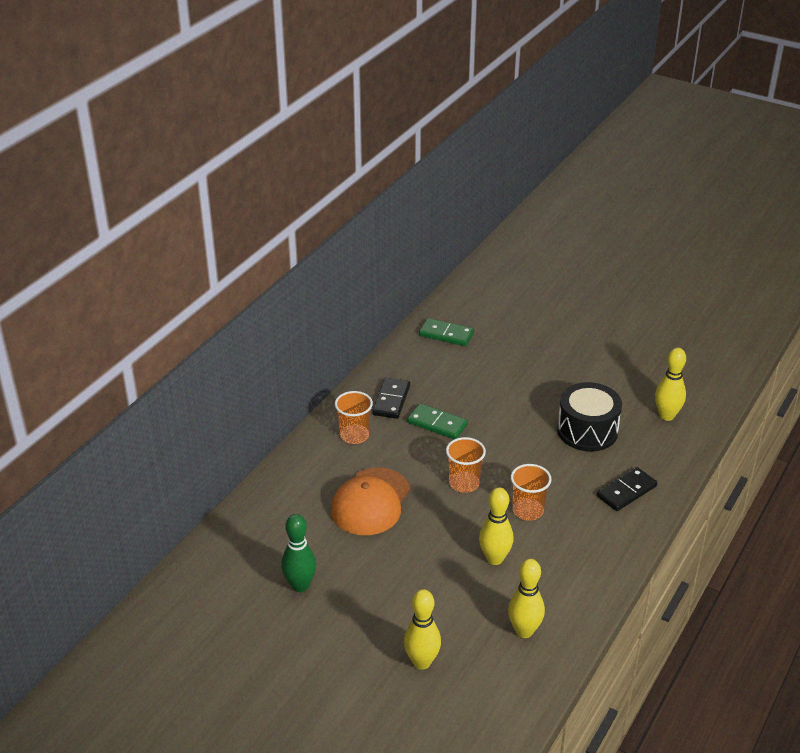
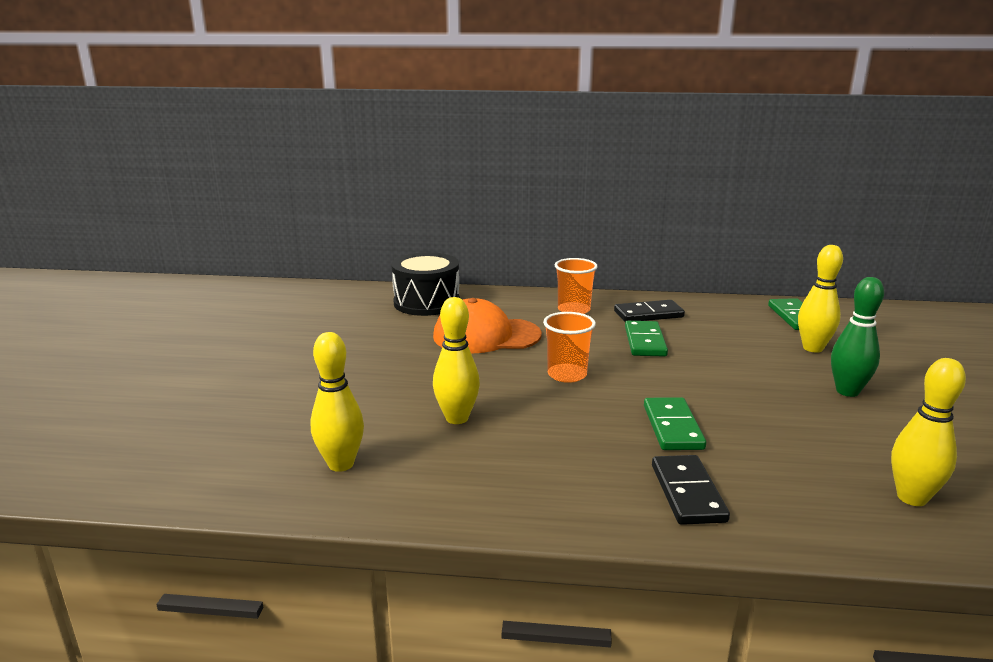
camera: 65 degrees right, 15 degrees down
(300, 585) = (344, 330): green bowling pin -> green bowling pin (847, 391)
(422, 662) = (261, 409): yellow bowling pin -> yellow bowling pin (812, 348)
(528, 510) = (562, 422): orange cup -> none
(559, 465) = (672, 427): none -> green domino
(587, 431) = (770, 434): black drum -> black drum (426, 302)
(626, 491) = (687, 493): black domino -> black domino turned 60 degrees clockwise

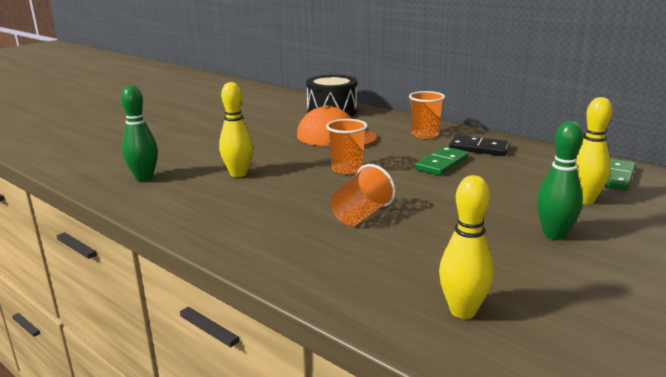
camera: 35 degrees right, 0 degrees up
(341, 464) = (144, 178): yellow bowling pin -> green bowling pin
(672, 427) = (361, 215): green domino -> orange cup
(687, 493) = (300, 250): black domino -> none

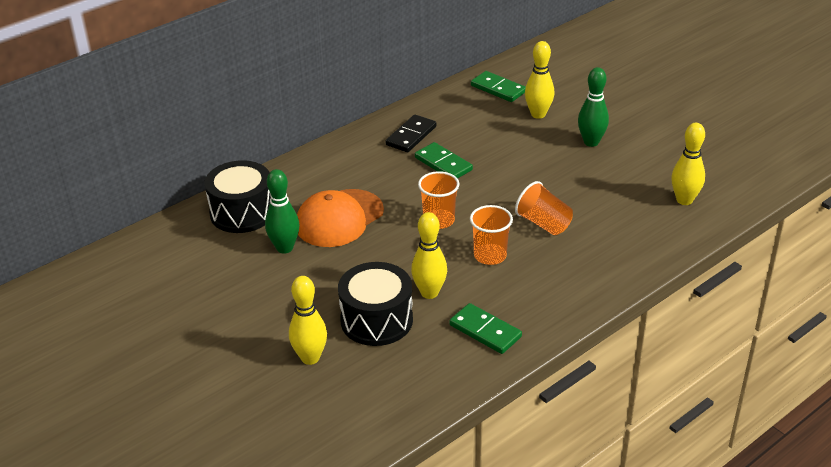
camera: 80 degrees left, 15 degrees up
(144, 178) = (420, 364): green bowling pin -> green bowling pin (284, 248)
(162, 145) = (310, 358): none -> yellow bowling pin
(182, 199) = (485, 331): none -> green domino
(203, 159) = (376, 320): none -> black drum
(425, 135) = (358, 159): orange cup -> orange cup (490, 256)

